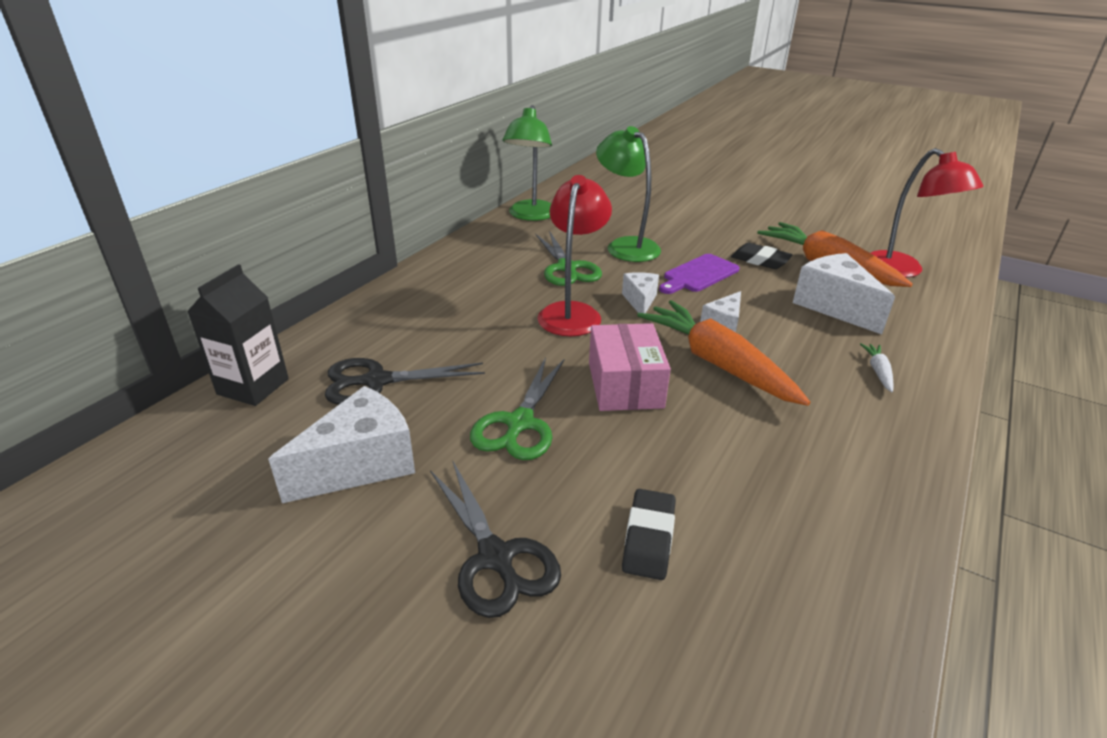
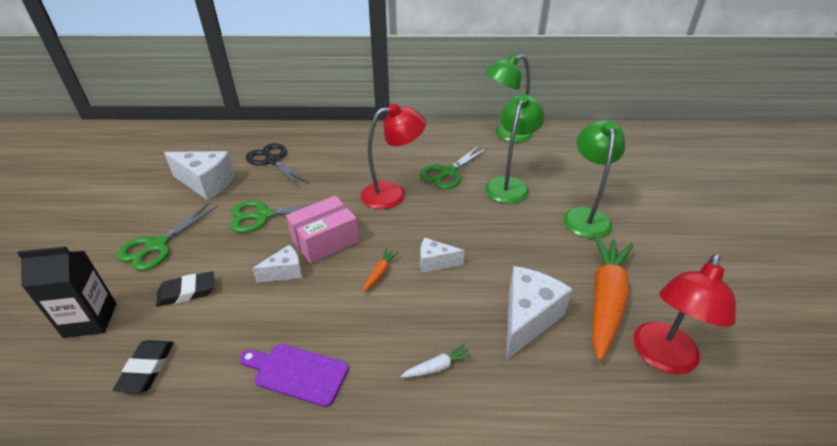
camera: 60 degrees right, 5 degrees up
(253, 386) = (248, 133): black carton -> black carton (90, 320)
(496, 558) = (157, 246): black scissors -> green scissors
(640, 301) = (433, 215): white cheese -> white cheese (285, 272)
(698, 275) = (502, 230): purple cutting board -> purple cutting board (297, 373)
(709, 232) = (585, 216): none -> green lamp
(717, 363) = (380, 273): orange carrot -> orange carrot, size x0.40
(760, 260) = (566, 256): black eraser -> black eraser (147, 368)

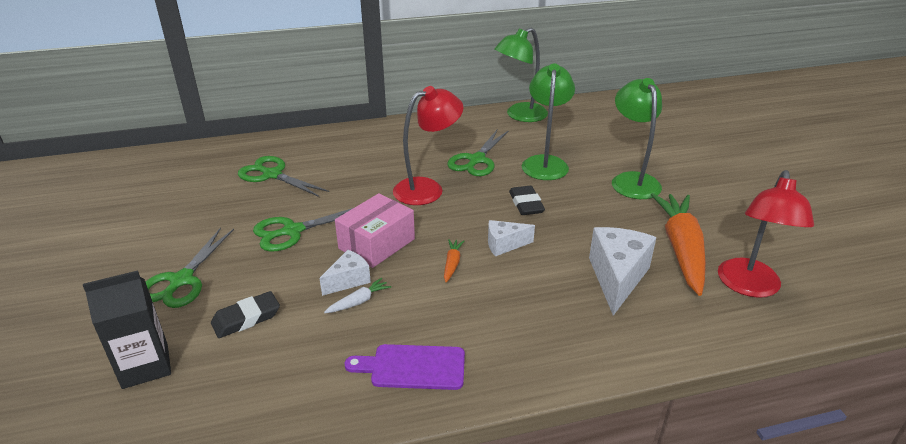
camera: 15 degrees left, 5 degrees down
(147, 368) = (243, 397): black eraser -> black eraser (526, 204)
(206, 184) = (204, 209): white cheese -> none
(273, 160) = (272, 175): black scissors -> green scissors
(437, 367) = (551, 334): white carrot -> white carrot (359, 301)

